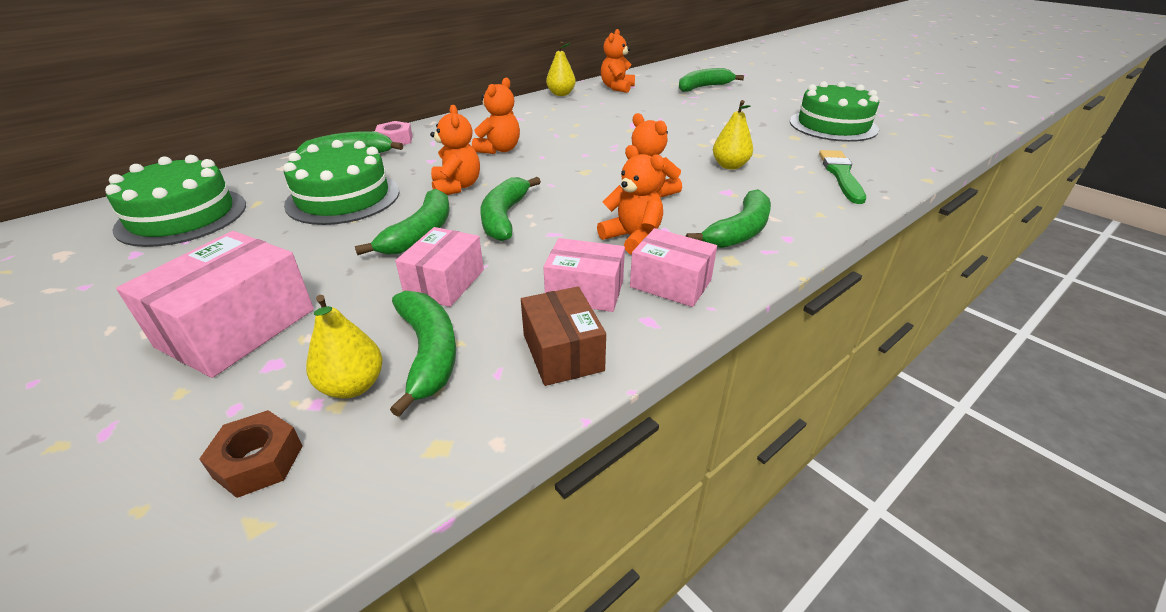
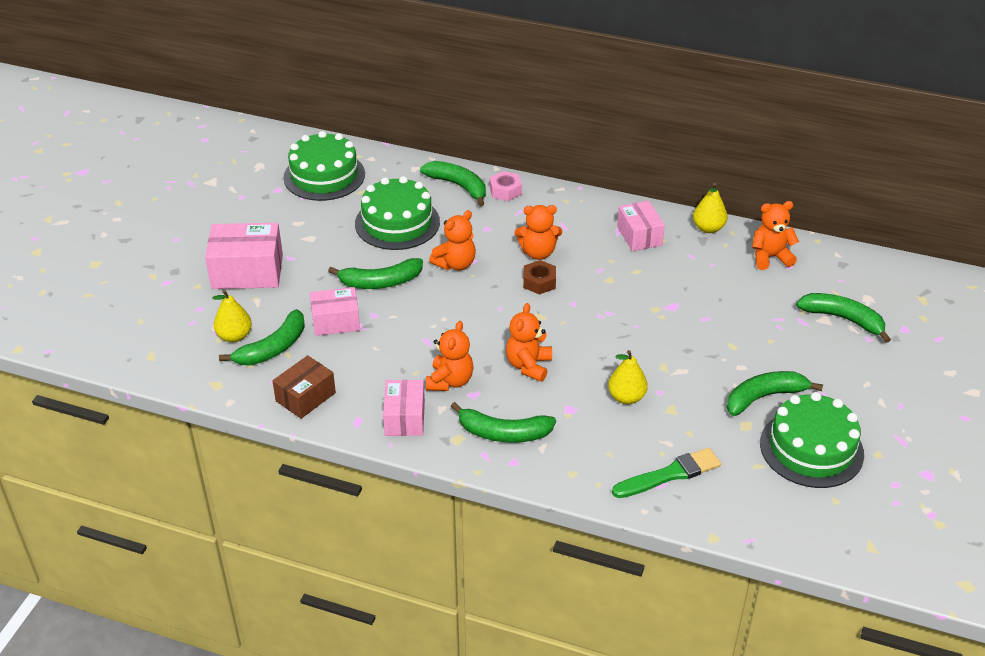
camera: 60 degrees right, 5 degrees up
(258, 461) = (178, 336): brown nut -> brown nut (539, 282)
(504, 217) = (430, 308): green banana -> green banana (764, 397)
(585, 291) = (368, 383): pink box -> pink box (639, 236)

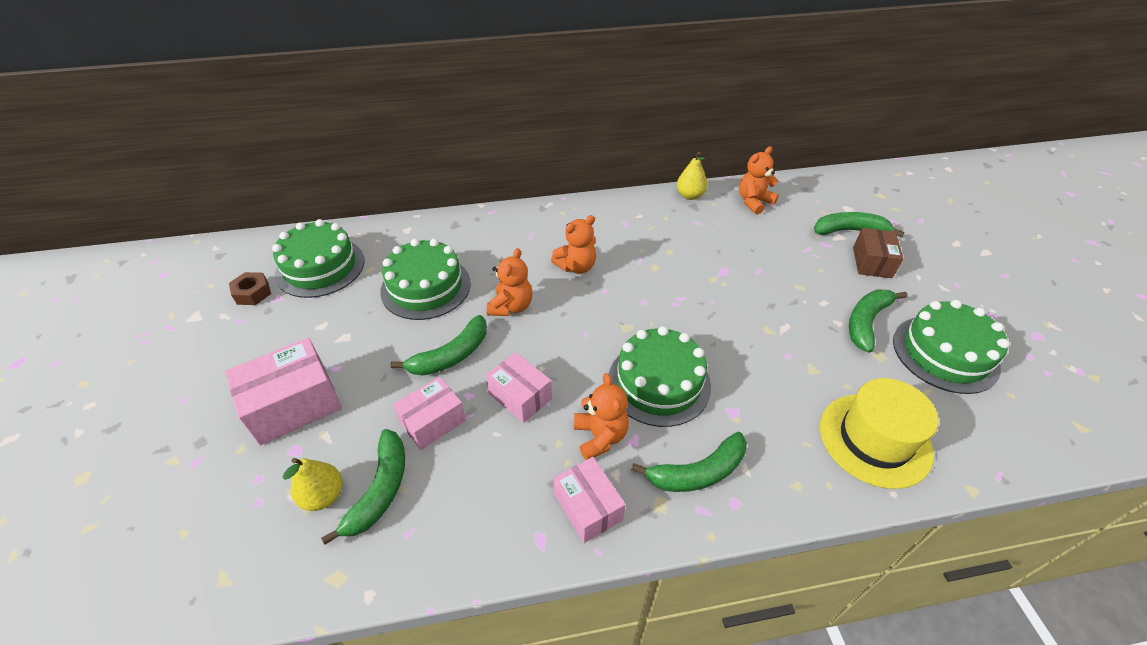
camera: 30 degrees left, 5 degrees up
(305, 397) = (459, 538): brown box -> brown box (872, 262)
(458, 186) = (459, 232): green banana -> none
(505, 191) = (504, 222): pink nut -> none
(528, 365) = (659, 382): orange teddy bear -> green cake
(539, 282) = (599, 293): brown nut -> brown nut (252, 293)
(626, 397) = (767, 375): yellow pear -> none
(639, 236) = (645, 220): pink box -> pink box (520, 396)
(669, 474) = (874, 439): green brush -> yellow hat

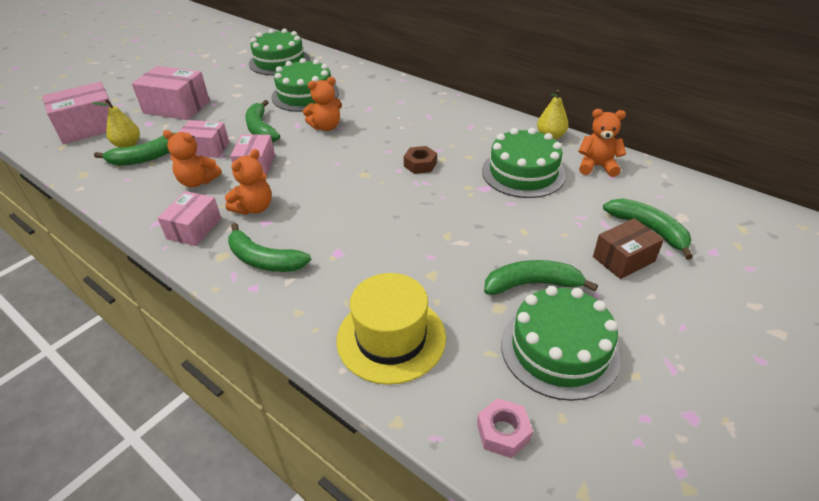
camera: 50 degrees right, 5 degrees down
(212, 522) = (89, 127): none -> pink box
(252, 293) = (237, 57): brown nut -> brown nut (420, 164)
(451, 355) = (261, 129): green banana -> green banana turned 60 degrees clockwise
(576, 266) = (396, 130): orange teddy bear -> orange teddy bear (198, 181)
(659, 382) = (327, 209): green cake -> green cake (523, 172)
(1011, 434) = (503, 432): none -> pink nut

